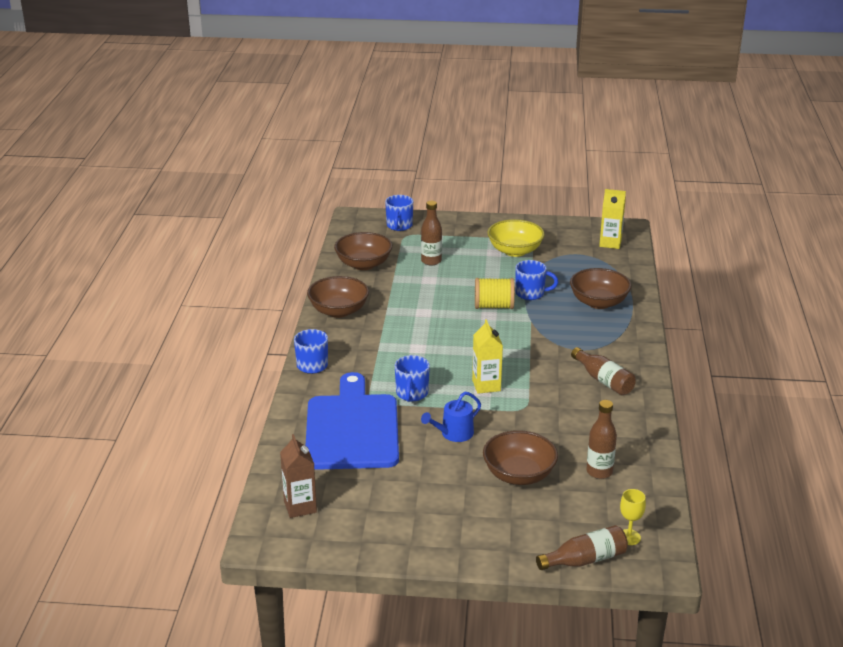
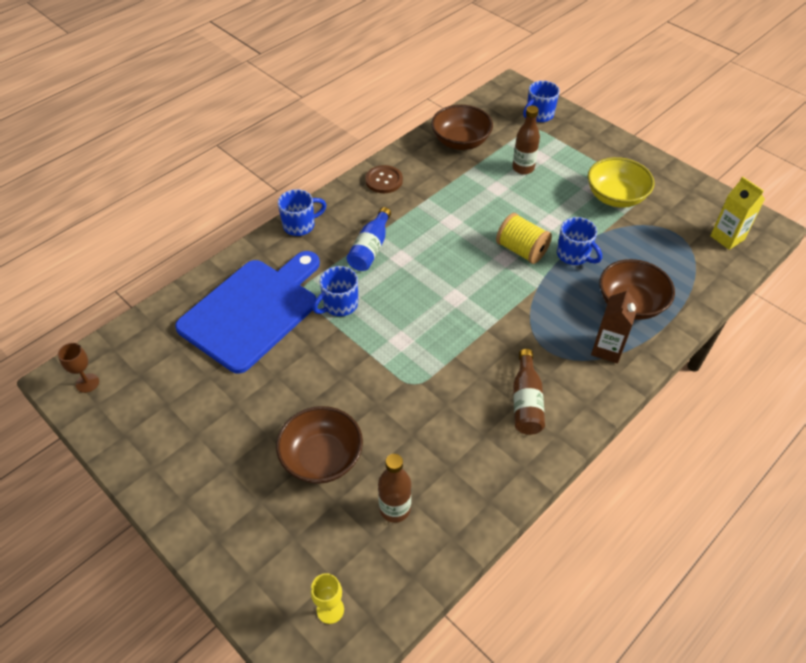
camera: 40 degrees right, 20 degrees up
(285, 532) = (87, 383): none -> brown goblet
(300, 506) = (125, 365): brown carton -> brown carton (607, 349)
(338, 311) = (384, 180): brown bowl -> brown button
(387, 353) = (370, 248): none -> blue bottle
(454, 434) = (322, 372): blue watering can -> none
(486, 385) = (411, 336): yellow carton -> none
(585, 560) = (262, 603): brown bottle -> none

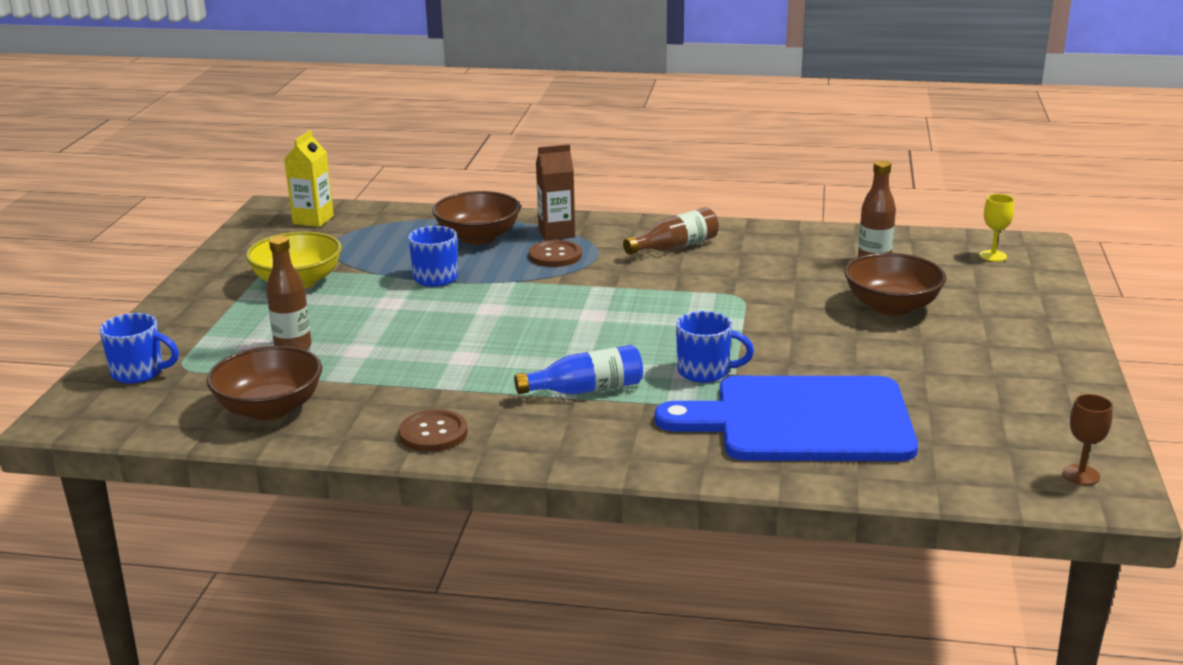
camera: 125 degrees left, 25 degrees down
(300, 225) = (613, 457): blue mug -> none
(521, 250) = (464, 304): yellow spool -> none
(564, 327) = (555, 256): none -> brown button

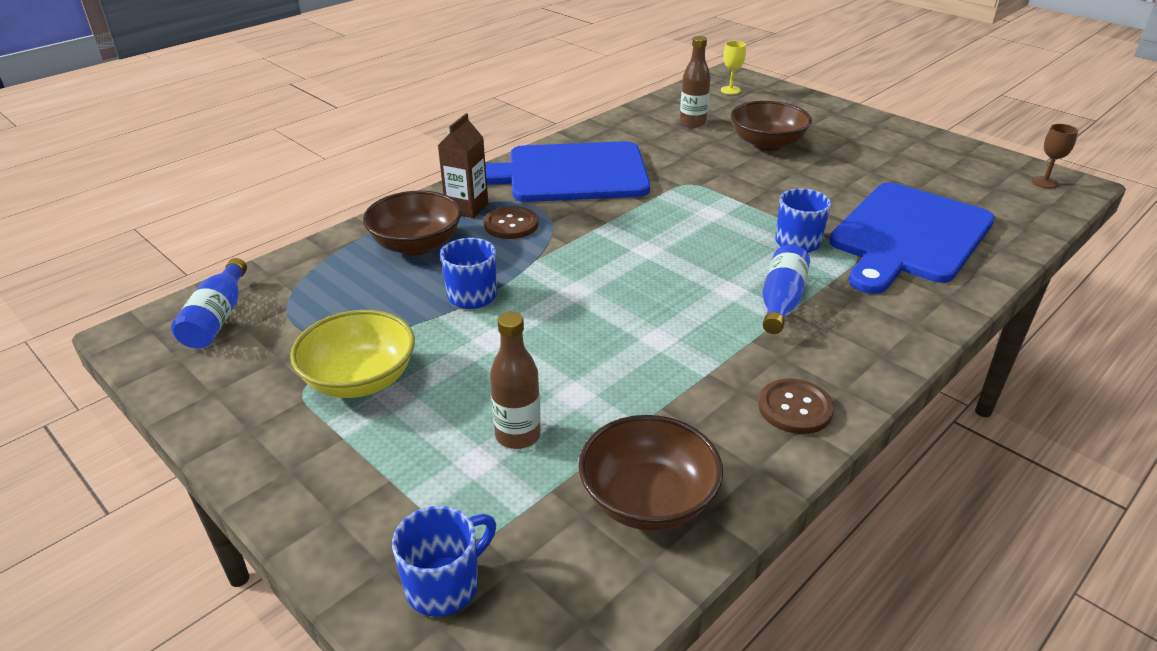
camera: 55 degrees left, 10 degrees up
(313, 220) = (217, 318): yellow carton -> blue bottle
(675, 247) = (569, 174): brown bottle -> blue cutting board

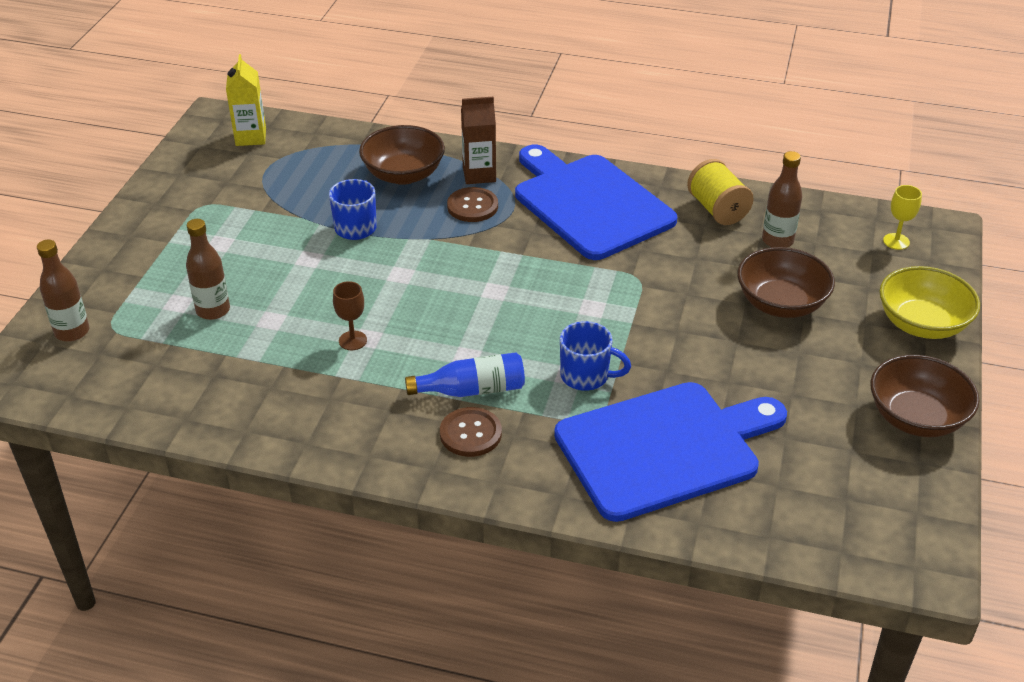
camera: 60 degrees right, 5 degrees up
(217, 318) = (251, 137): blue bottle -> yellow carton
(360, 380) = (227, 222): yellow bowl -> yellow bowl (922, 324)
(445, 585) = (72, 332): blue mug -> brown bottle
(633, 131) = (717, 209): none -> yellow spool
(648, 500) = (183, 388): brown bowl -> brown bowl (916, 418)
(795, 408) = (325, 433): brown button -> brown button (470, 433)
(908, 236) = (664, 448): blue cutting board -> blue cutting board turned 150 degrees clockwise
(1044, 182) = (905, 541): brown goblet -> brown goblet (353, 340)

